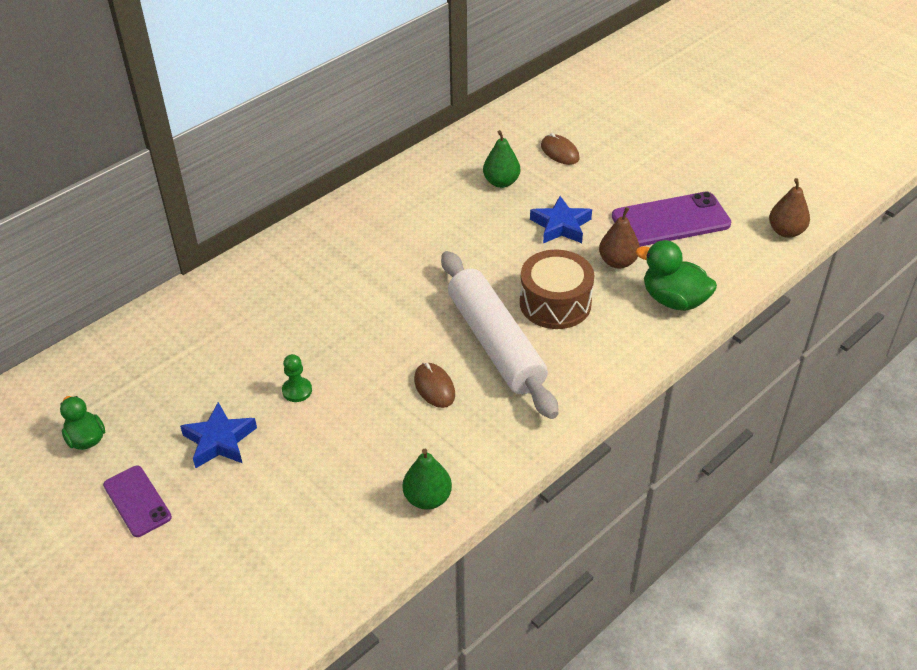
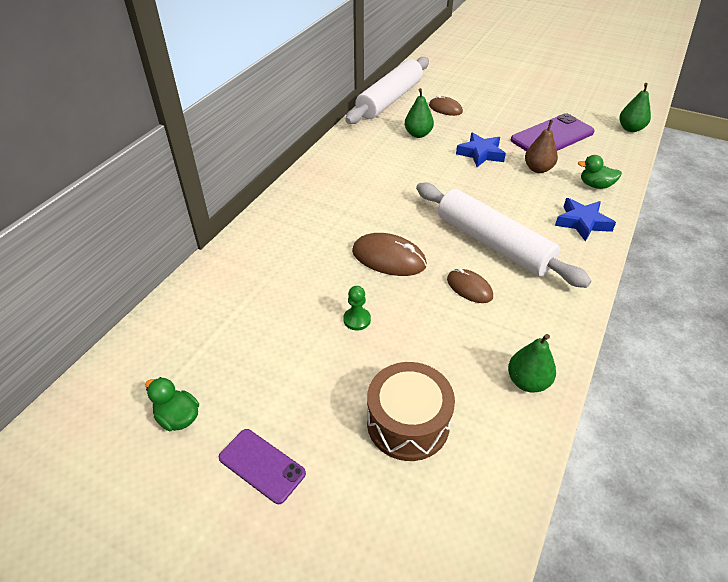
camera: 20 degrees left, 0 degrees up
(219, 440) = (312, 382): blue star -> blue star (582, 222)
(369, 332) = (388, 258): none -> brown mouse
(497, 124) = (389, 100): none -> white rolling pin
(555, 303) = (515, 205): brown drum -> brown drum (408, 423)
(674, 300) = (595, 185): green duck -> green duck, size x0.64
(786, 231) = (630, 129): brown pear -> green pear

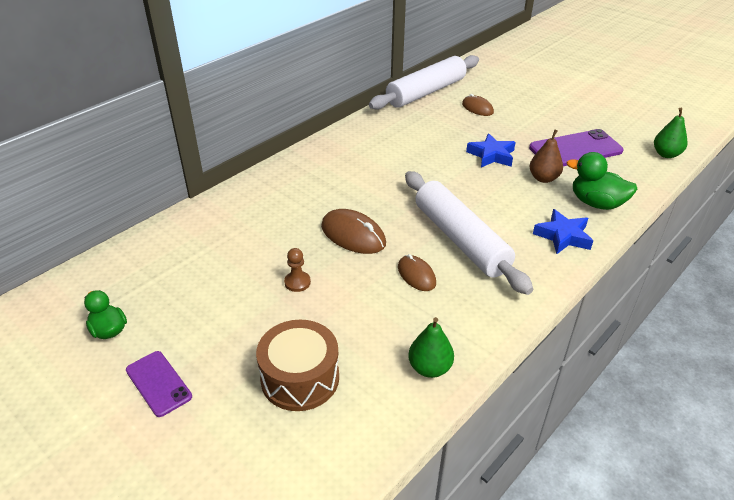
camera: 15 degrees right, 5 degrees down
(357, 320) = (297, 282): green pawn -> brown pawn
(418, 134) = (437, 128): green pear -> none
(595, 185) = (596, 203): green duck -> green duck, size x1.56

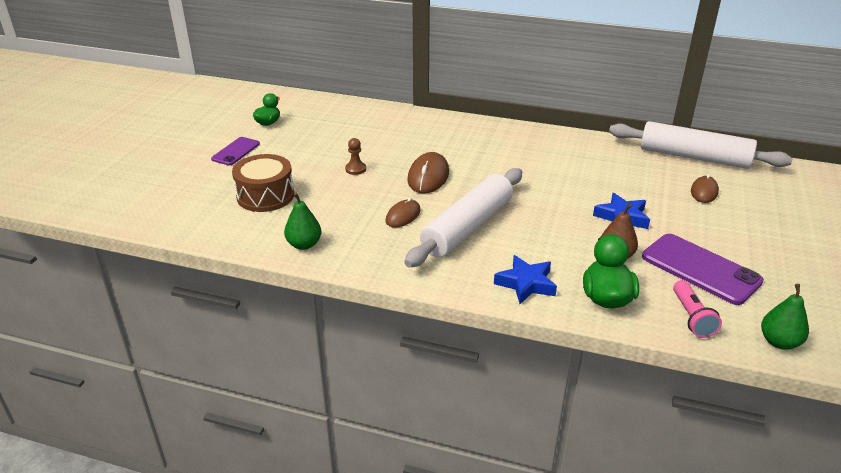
camera: 65 degrees right, 5 degrees down
(631, 176) = (692, 317): none -> pink flashlight

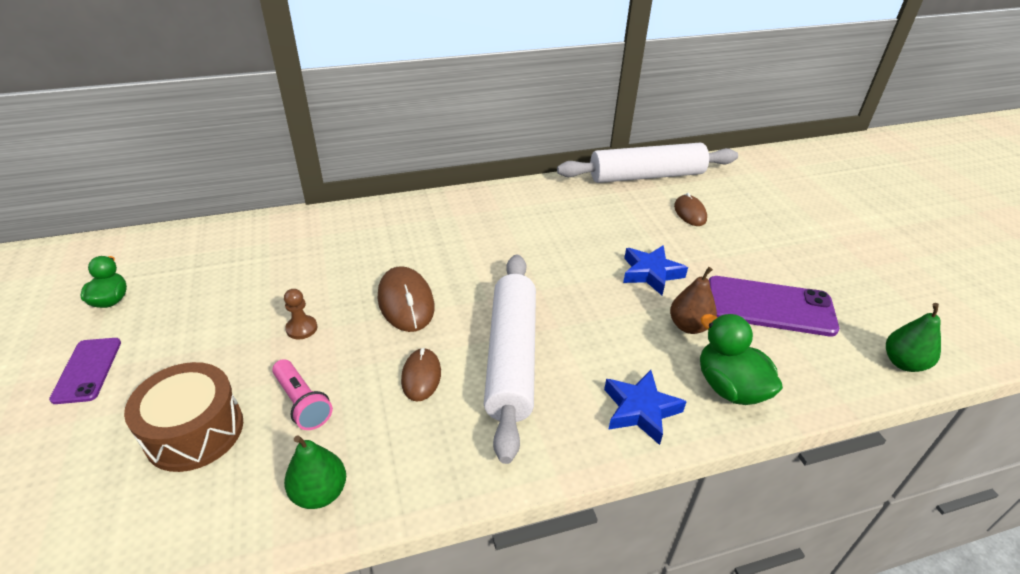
camera: 35 degrees left, 5 degrees up
(692, 317) = (818, 371): pink flashlight -> pink flashlight (302, 403)

